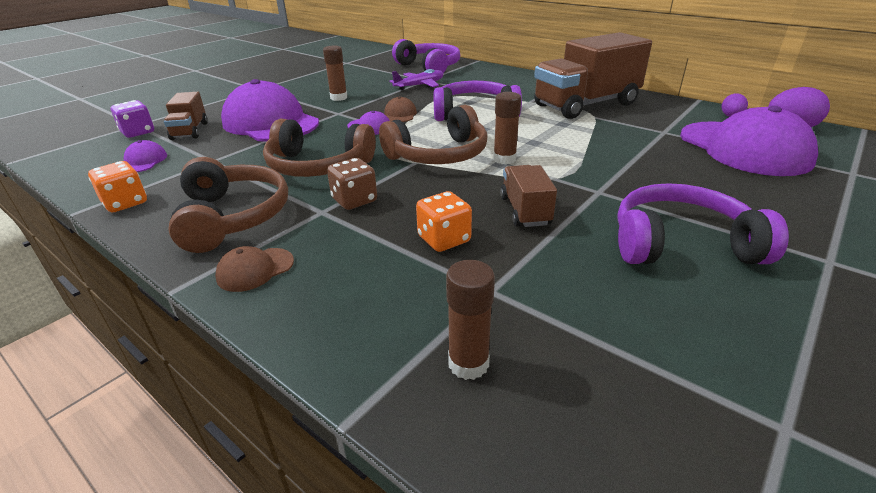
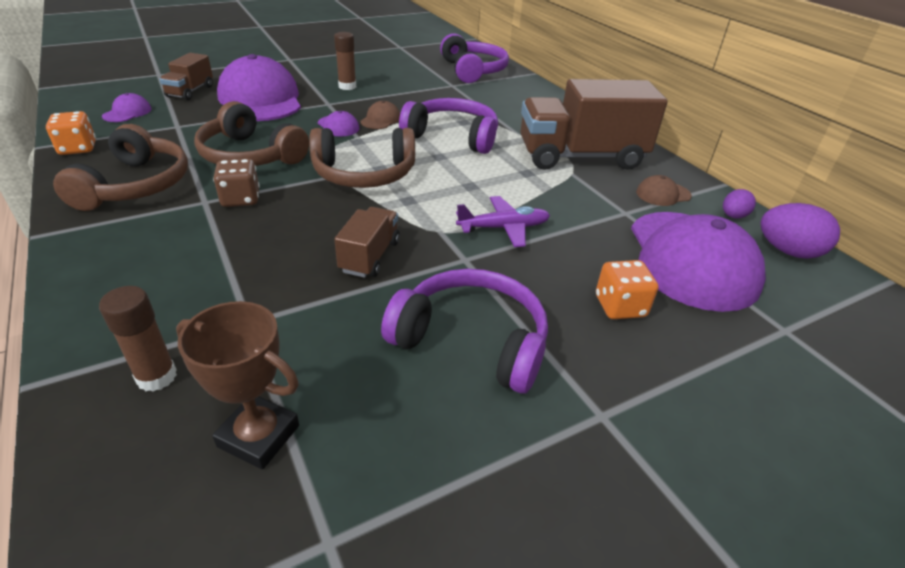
camera: 20 degrees right, 5 degrees up
(138, 132) = (151, 82): purple dice -> none
(255, 269) = (102, 238): brown cap -> brown cap (663, 194)
(419, 85) = (437, 91): purple plane -> purple plane (504, 228)
(444, 239) = (267, 261): orange dice -> orange dice (620, 306)
(504, 159) = (418, 196): brown glue stick -> none
(621, 373) = (259, 436): none -> brown trophy

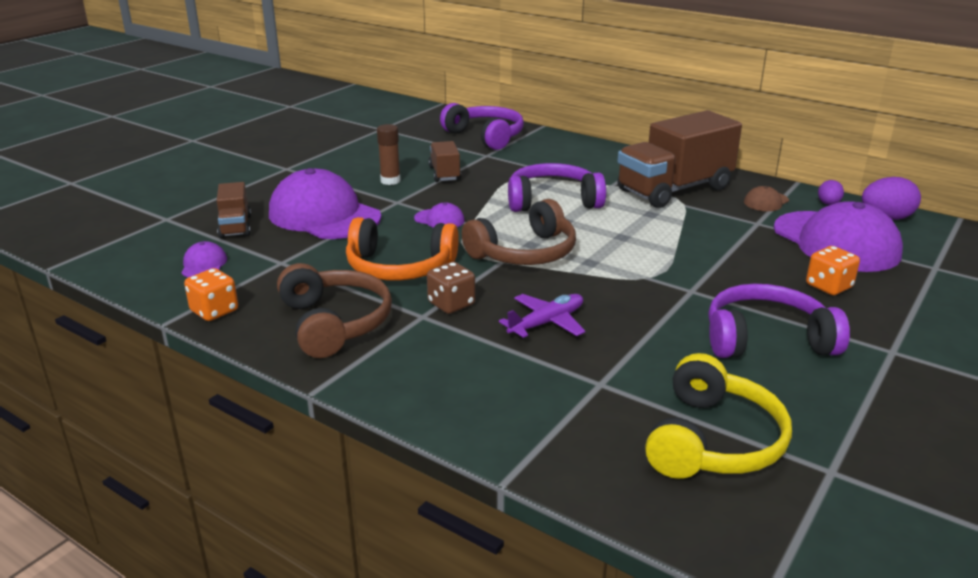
camera: 25 degrees left, 10 degrees down
(157, 377) = (591, 438): brown glue stick -> none
(250, 155) = (399, 267): brown headphones -> orange headphones
(259, 436) = (713, 441): brown trophy -> yellow headphones
(370, 256) = (622, 311): brown truck -> brown truck (444, 174)
(380, 119) = (469, 203): brown cap -> none
(504, 228) = (689, 260): purple plane -> purple plane (547, 323)

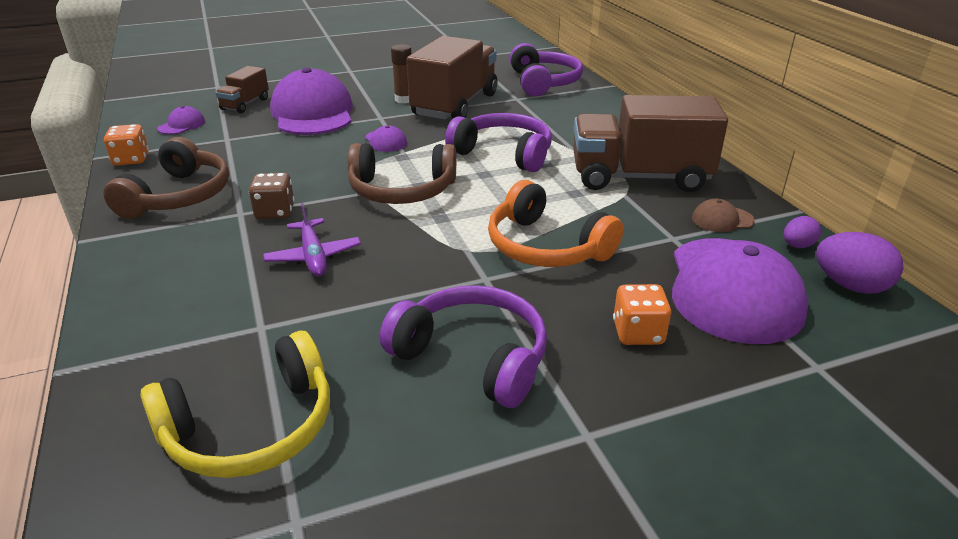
camera: 35 degrees right, 5 degrees up
(399, 267) = (292, 169): orange headphones -> orange headphones (546, 247)
(444, 174) = (455, 105): brown truck -> brown truck, size x2.05
(547, 323) = (313, 256): purple plane -> purple plane turned 75 degrees clockwise

